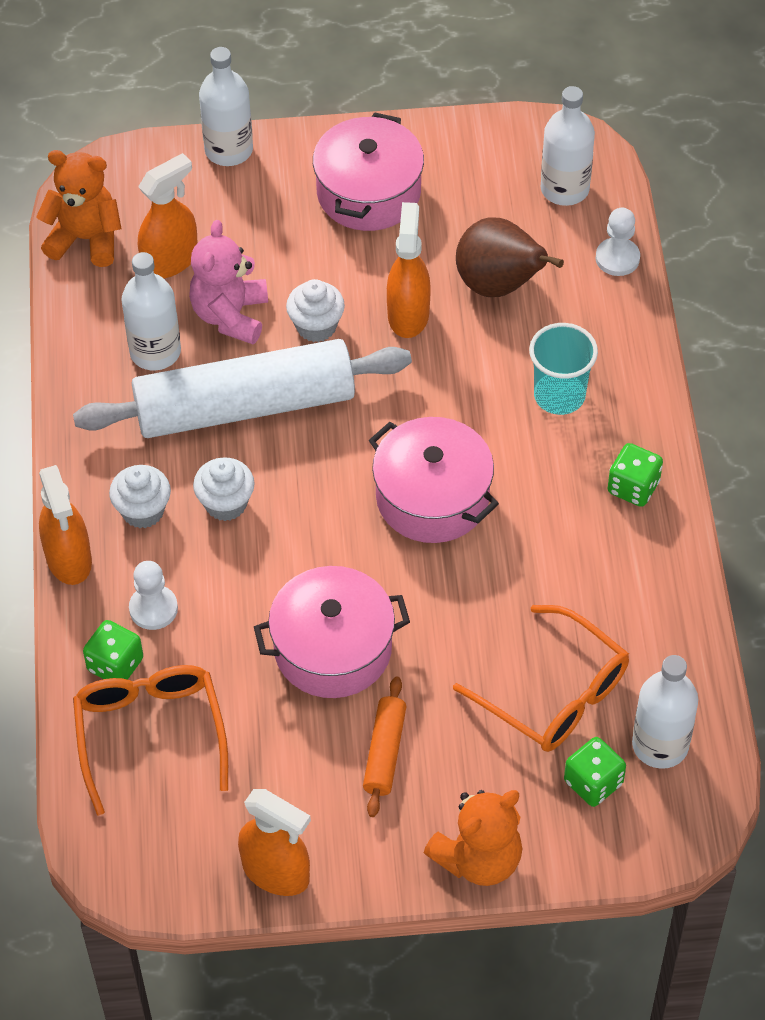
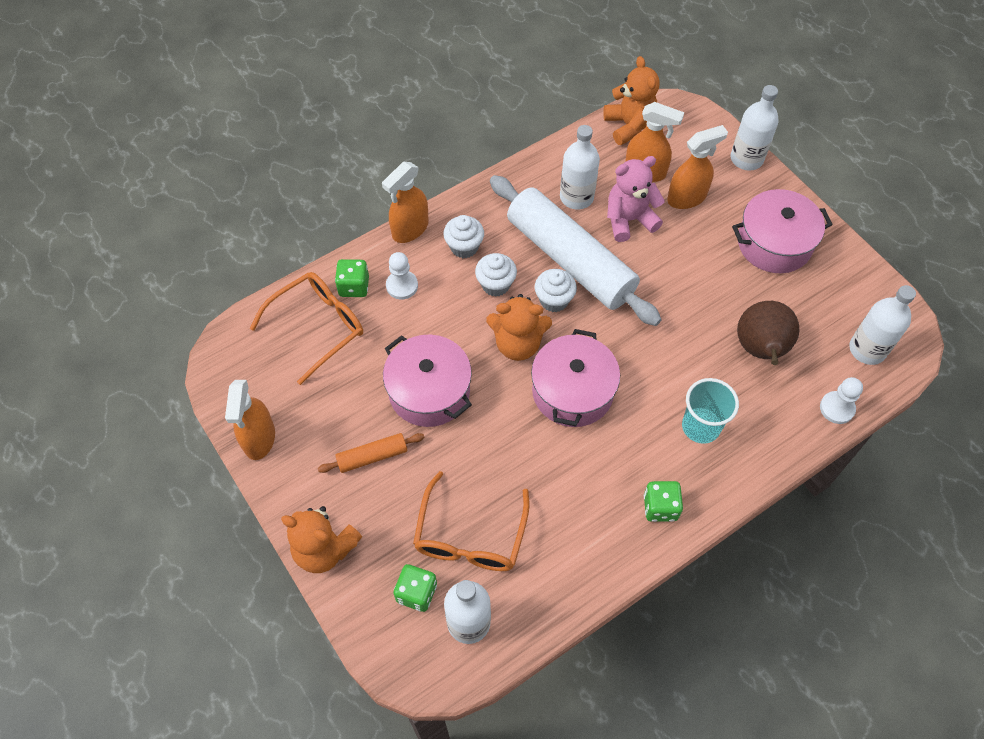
camera: 60 degrees right, 5 degrees up
(316, 326) = (653, 266): white cupcake -> white cupcake (554, 300)
(329, 521) = (518, 344): none -> orange teddy bear
(408, 314) = (699, 310): orange spray bottle -> orange spray bottle (687, 197)

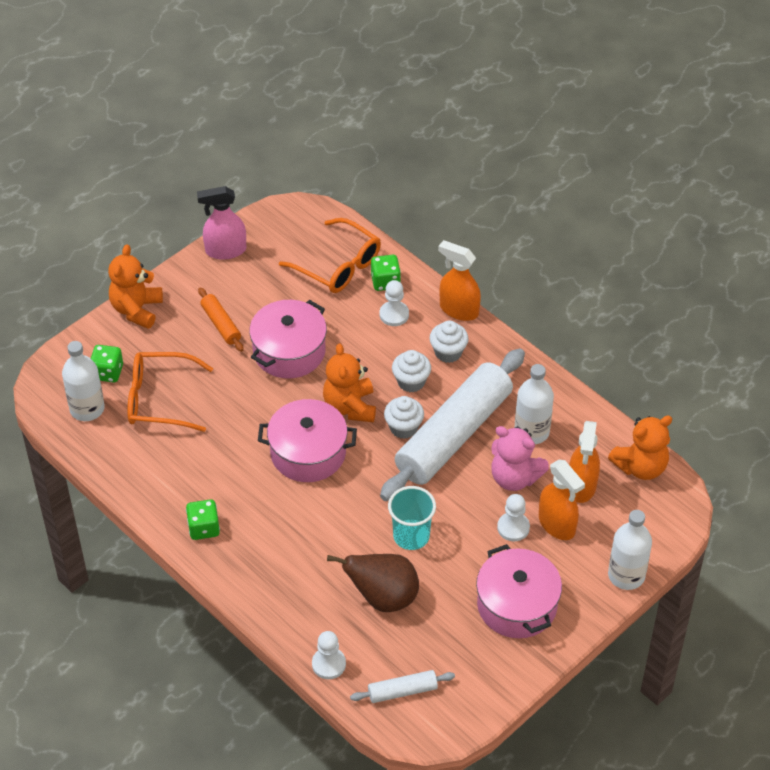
camera: 80 degrees right, 10 degrees down
(259, 438) = (225, 250): orange spray bottle -> pink spray bottle
(629, 220) = (514, 477): pink teddy bear -> pink teddy bear turned 150 degrees clockwise
(687, 231) = (513, 527): none -> white pawn
(701, 426) = (289, 553): turquoise cup -> turquoise cup (411, 536)
(867, 349) = (402, 691): white bottle -> white rolling pin

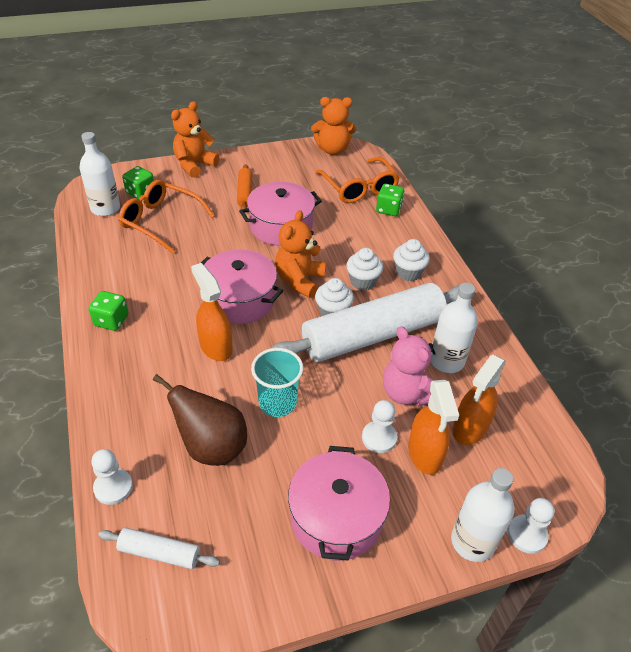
camera: 25 degrees right, 5 degrees down
(225, 250) = (284, 153): pink spray bottle -> none
(394, 314) = (380, 232): white pawn -> white pawn (527, 535)
(458, 310) = (436, 247): orange spray bottle -> orange spray bottle (215, 347)
(640, 467) = (541, 436): orange teddy bear -> orange teddy bear (332, 149)

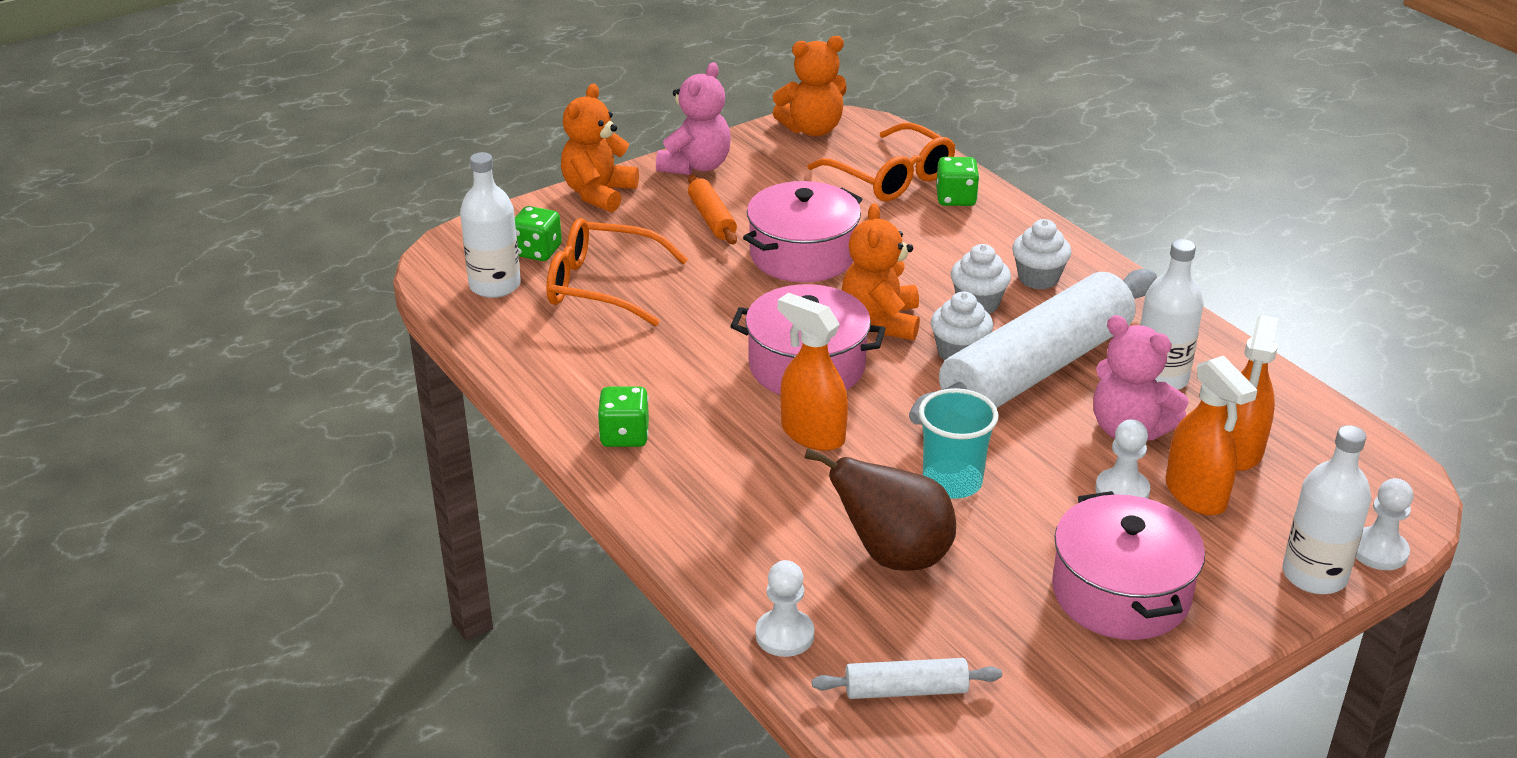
camera: 15 degrees left, 10 degrees down
(256, 159) = (696, 166): none -> pink teddy bear

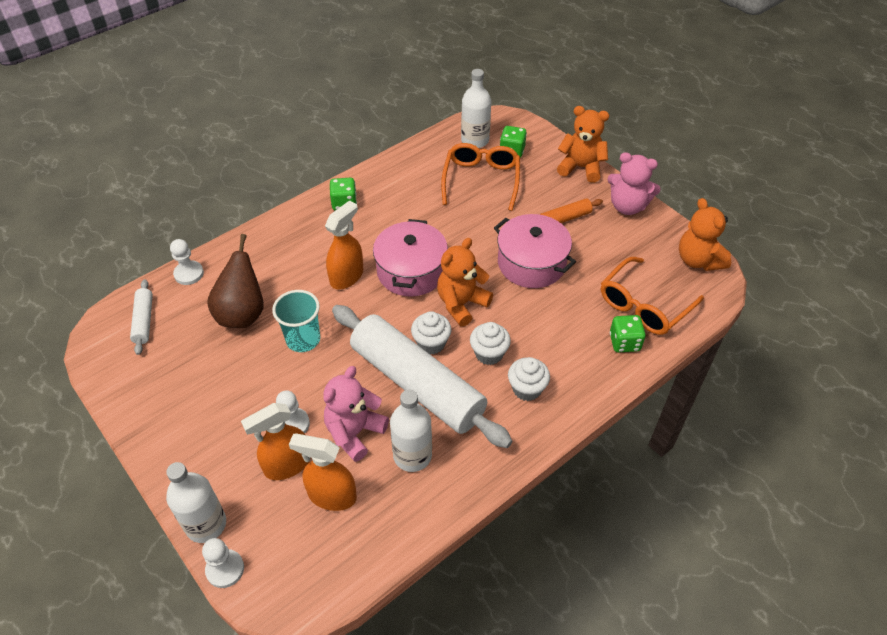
camera: 85 degrees right, 15 degrees up
(881, 321) = (461, 304): orange teddy bear -> orange teddy bear turned 45 degrees counterclockwise
(1120, 593) = (202, 417): pink pot -> none

